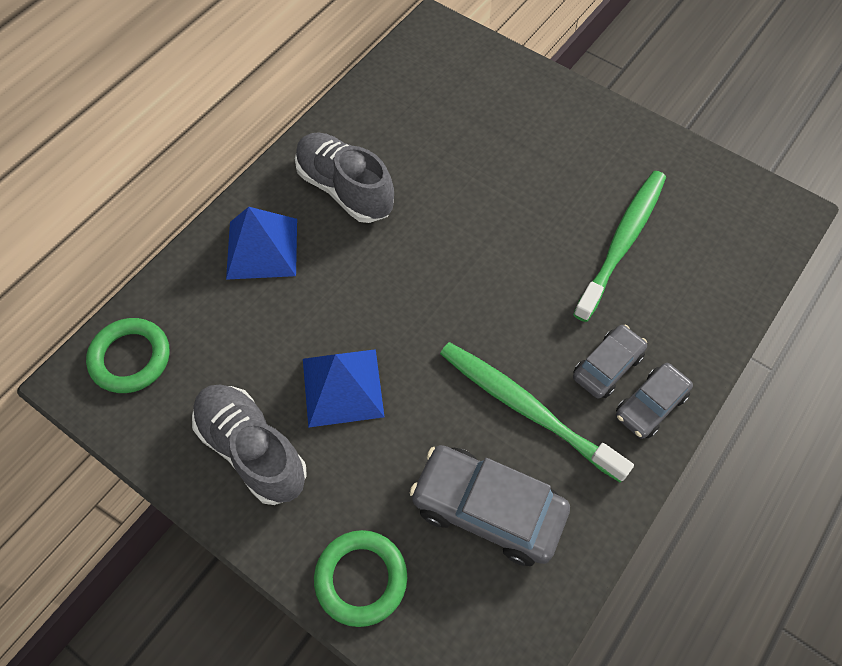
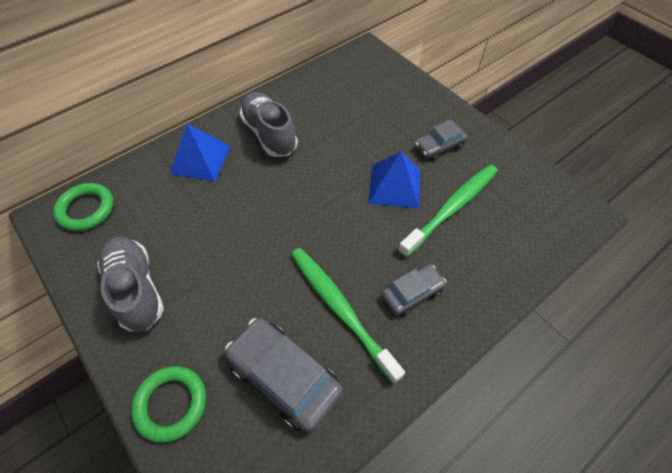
camera: 15 degrees right, 5 degrees down
(342, 387) = (215, 262): blue pyramid -> blue pyramid (394, 186)
(650, 405) = (436, 330): grey car -> grey car (439, 146)

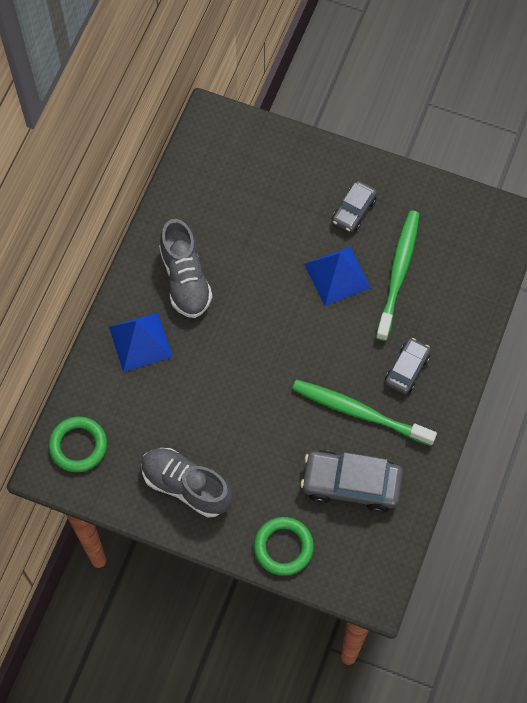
camera: 30 degrees left, 10 degrees up
(269, 134) = (185, 279): grey shoe -> grey shoe turned 135 degrees counterclockwise

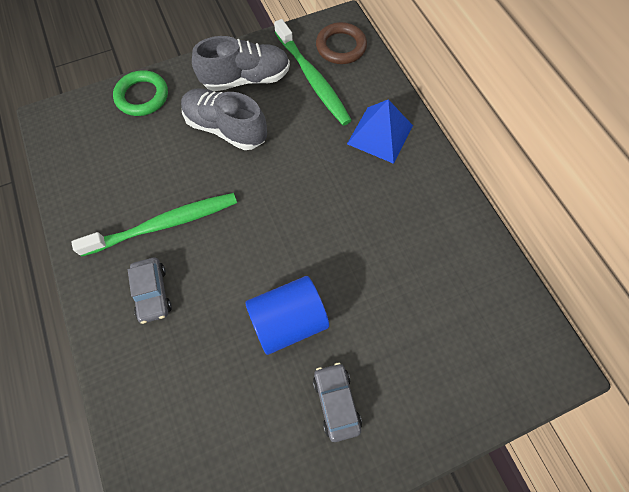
camera: 135 degrees right, 0 degrees up
(78, 446) = (341, 47): green ring -> brown ring
(185, 279) = (403, 204): grey shoe -> grey shoe (226, 128)
(337, 276) = (288, 320): blue pyramid -> blue cylinder
(351, 484) = (126, 169): grey car -> none
(398, 272) = (236, 377): green toothbrush -> green toothbrush (313, 79)

